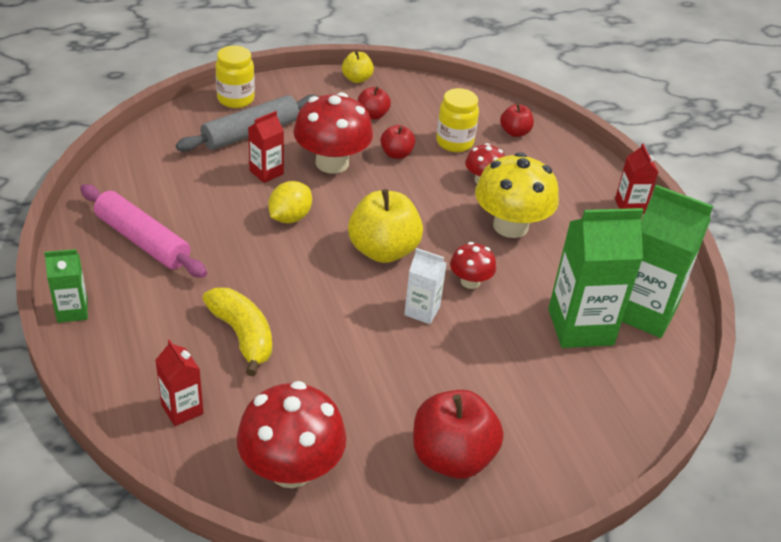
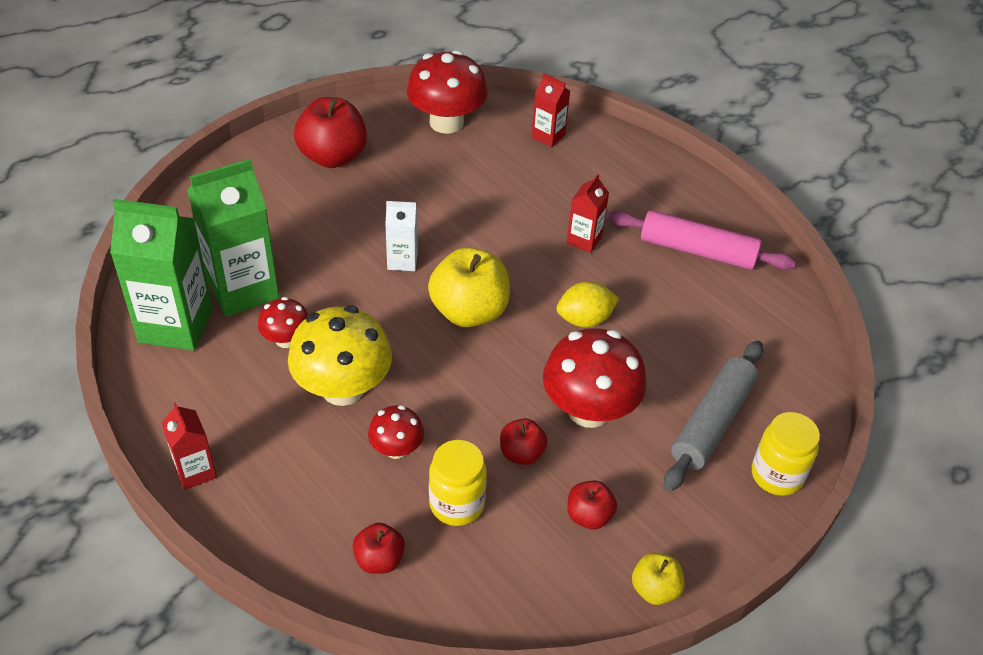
camera: 160 degrees right, 5 degrees up
(72, 311) = (690, 177): green carton -> none
(242, 335) = (544, 196): yellow banana -> none
(266, 172) = (650, 369): red carton -> red carton (584, 240)
(290, 217) = (584, 319): yellow lemon -> yellow lemon turned 60 degrees clockwise
(470, 281) = (366, 304): red mushroom -> red mushroom (286, 339)

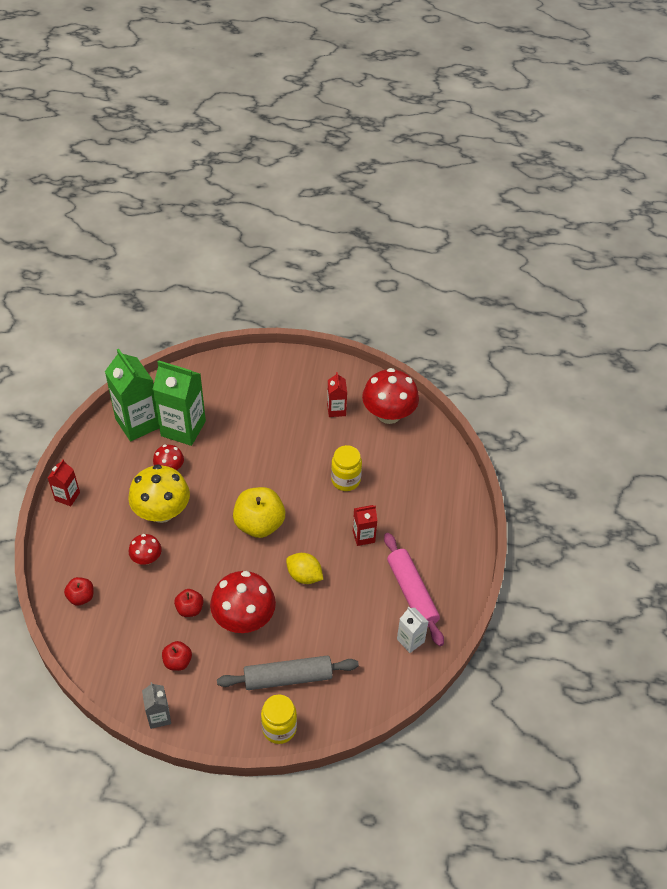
camera: 50 degrees right, 5 degrees up
(333, 157) = (308, 390): red apple -> none
(402, 261) = (265, 472): white carton -> white carton (410, 640)
(456, 504) = (136, 604): yellow jar -> yellow jar (345, 480)
(548, 136) = (430, 464): red carton -> red carton (336, 410)
(655, 589) = (159, 716): yellow apple -> grey carton

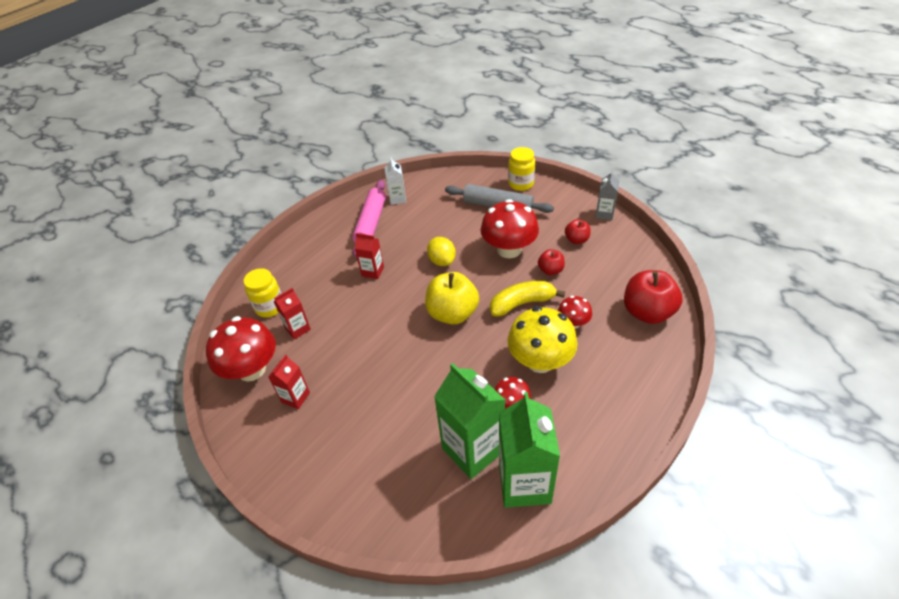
camera: 145 degrees left, 5 degrees down
(67, 496) = (640, 419): red carton -> red carton (298, 329)
(81, 597) = (647, 312): red apple -> red apple, size x1.90
(201, 559) = (522, 303): none -> yellow banana
(345, 480) = (348, 321): yellow jar -> yellow jar (270, 307)

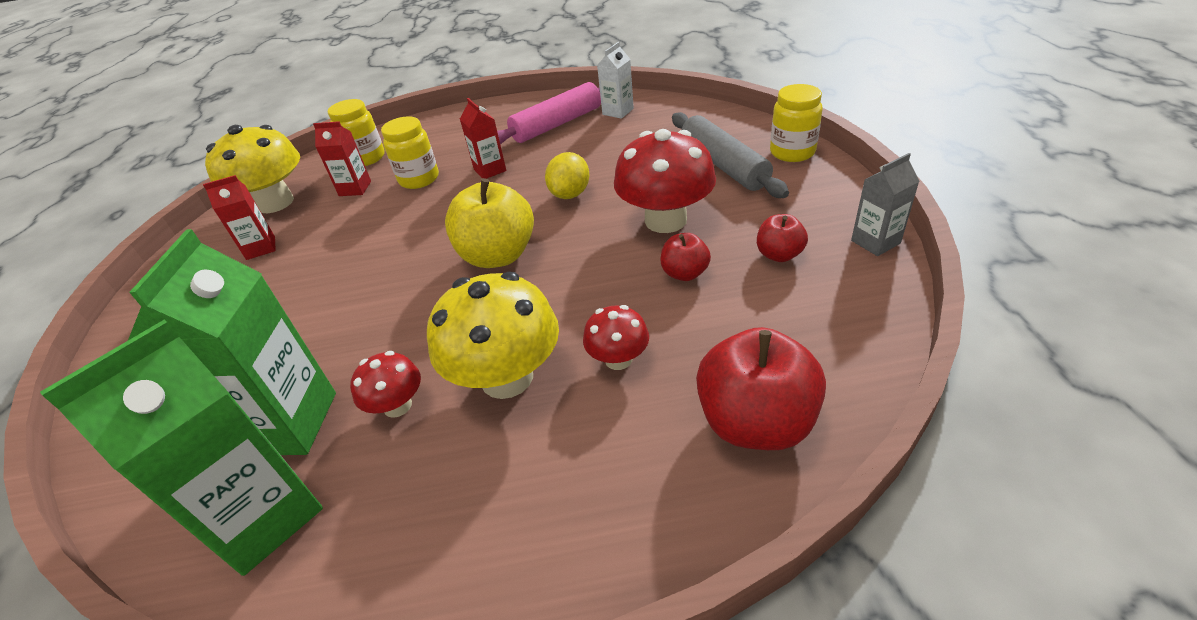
camera: 45 degrees right, 5 degrees down
(251, 369) = (275, 203): red mushroom -> yellow mushroom
(334, 300) = (419, 179): none -> yellow jar
(522, 303) = (589, 292): yellow banana -> none

